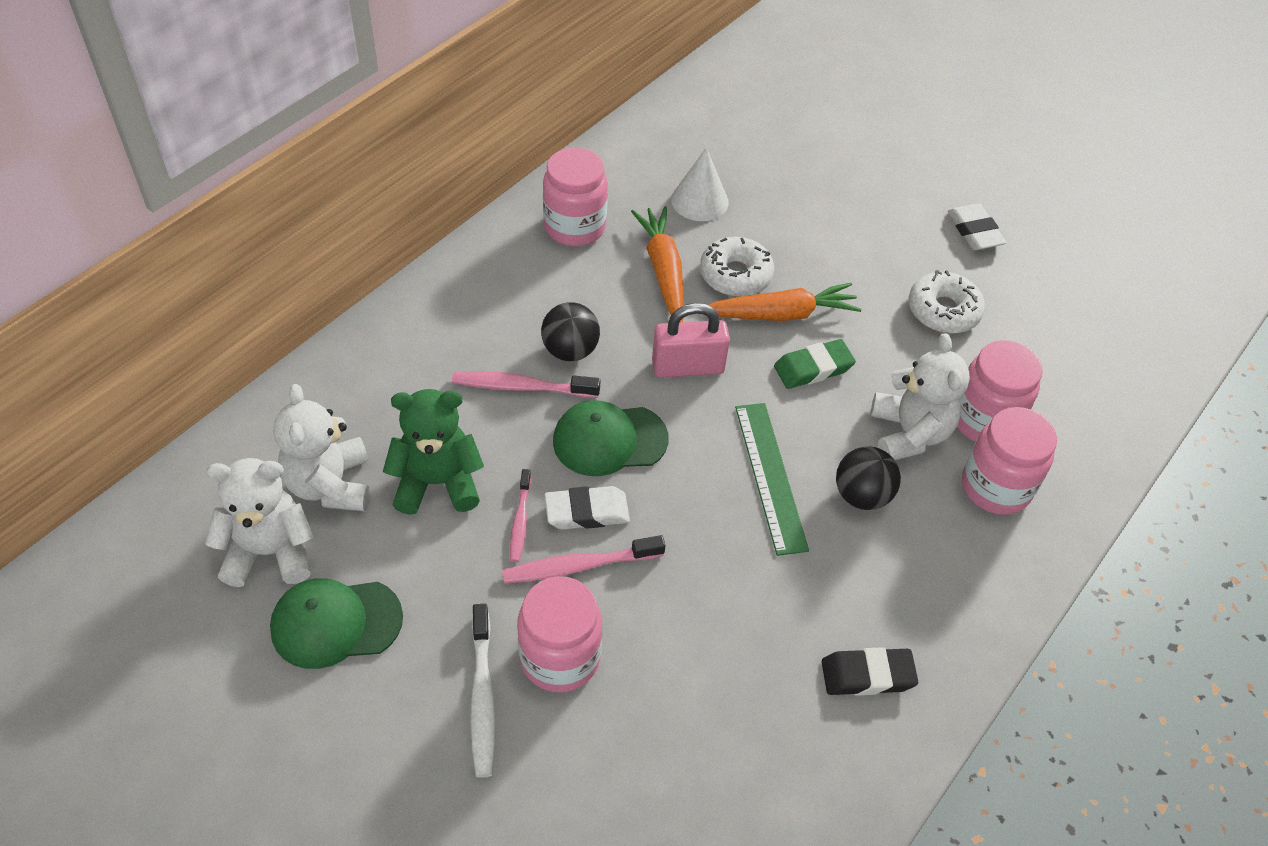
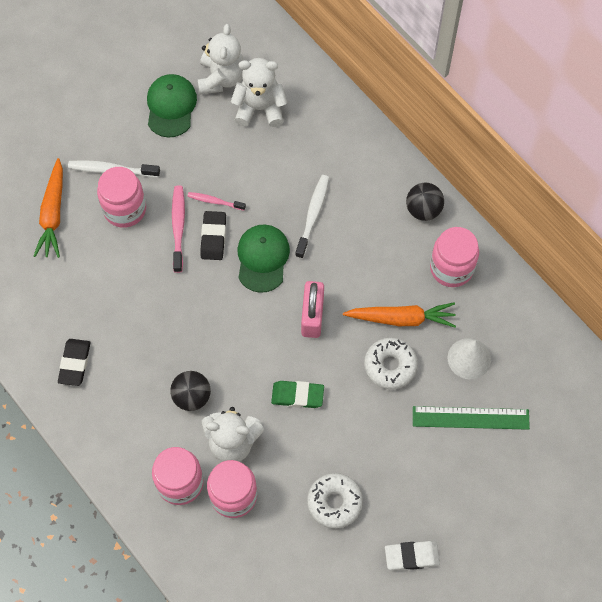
camera: 105 degrees right, 15 degrees up
(437, 482) = (250, 162): green teddy bear -> none
(521, 387) = (313, 215): pink toothbrush -> white toothbrush
(570, 350) = (338, 247): black ball -> black ball (423, 209)
(587, 512) = (213, 237): white eraser -> black eraser
(770, 476) = (217, 346): green ruler -> green ruler (470, 418)
(781, 314) = (349, 387): orange carrot -> orange carrot (53, 214)
(813, 368) = (297, 395): green eraser -> green eraser turned 75 degrees counterclockwise

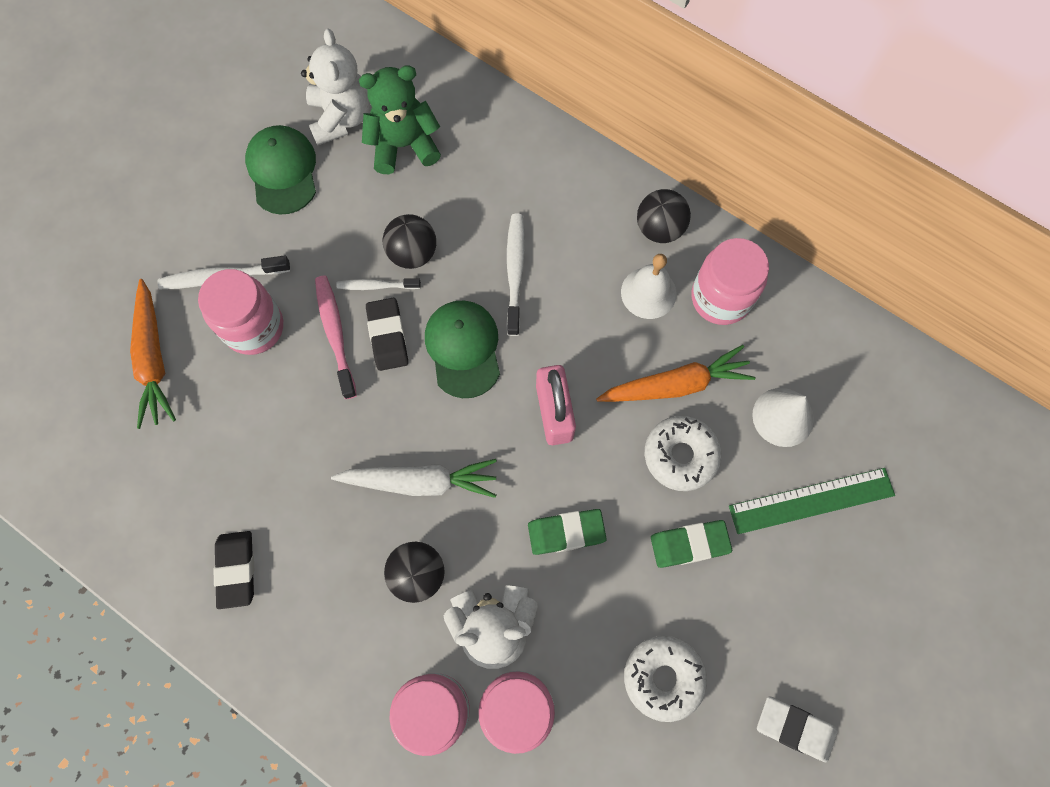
camera: 15 degrees left, 5 degrees up
(210, 338) = (420, 481): none -> white carrot
(215, 201) = (376, 286): pink toothbrush -> white toothbrush
(245, 185) = (412, 253): none -> black ball
(260, 108) = (403, 145): white teddy bear -> green teddy bear
(378, 424) = (689, 544): none -> green eraser
(402, 252) = (648, 293): none -> white bell
(411, 556) = (795, 728): white eraser -> white eraser turned 45 degrees clockwise

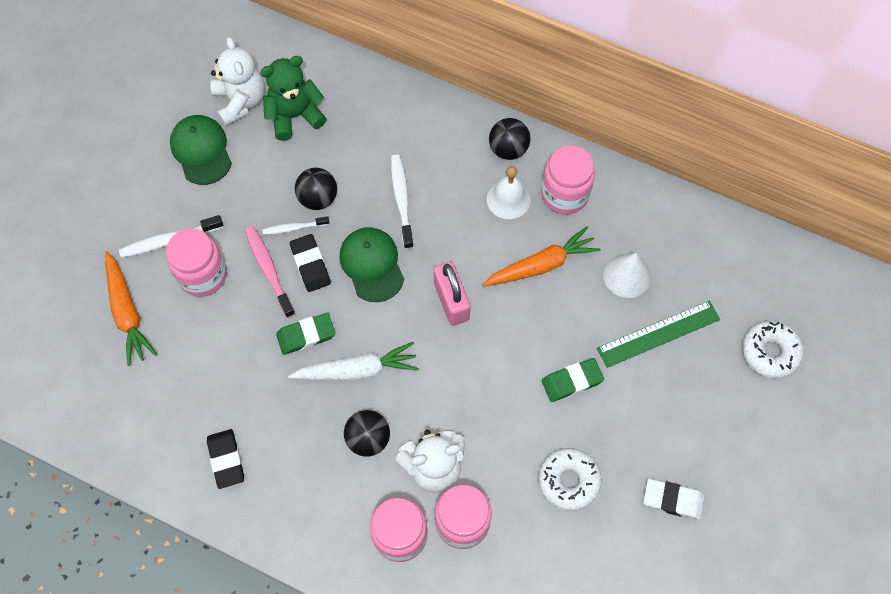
camera: 10 degrees left, 5 degrees down
(566, 532) = (476, 388): green eraser -> green eraser (306, 335)
(680, 455) = (554, 317): white donut -> white donut (770, 352)

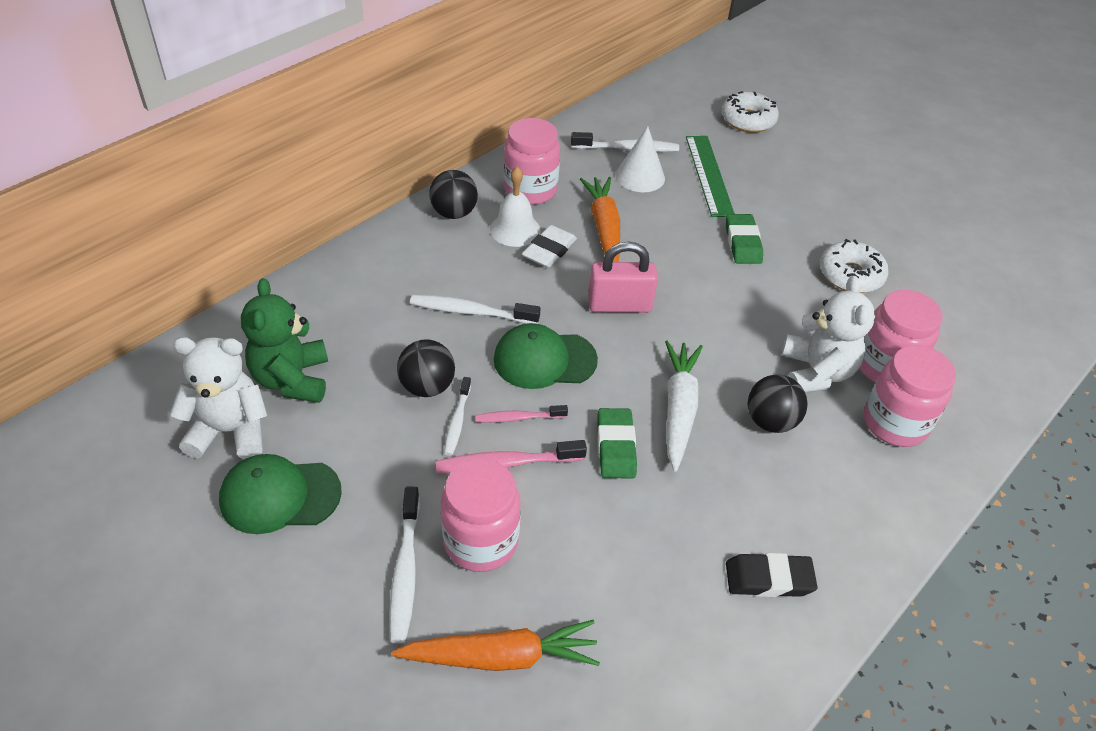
camera: 75 degrees left, 20 degrees down
(310, 265) = (518, 418): black eraser -> pink toothbrush
(664, 255) = (627, 149): none -> white toothbrush
(672, 500) = (880, 214): white eraser -> white eraser (549, 251)

